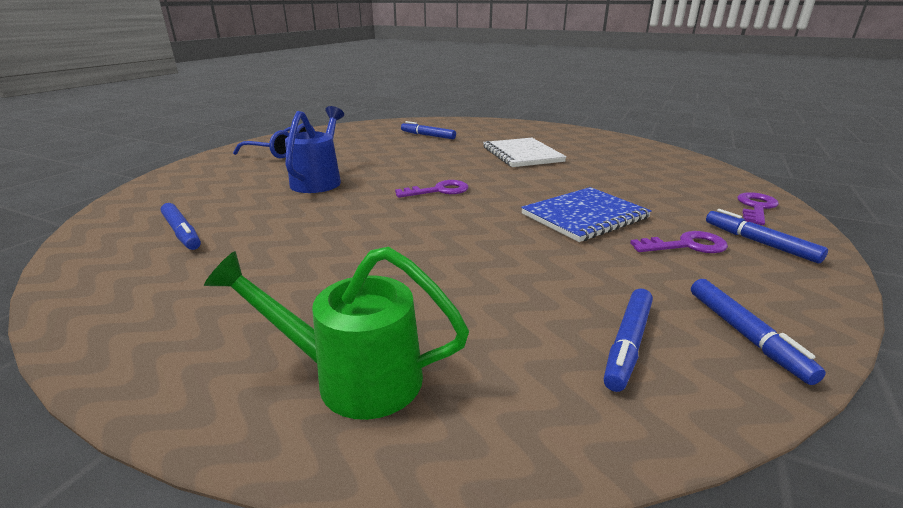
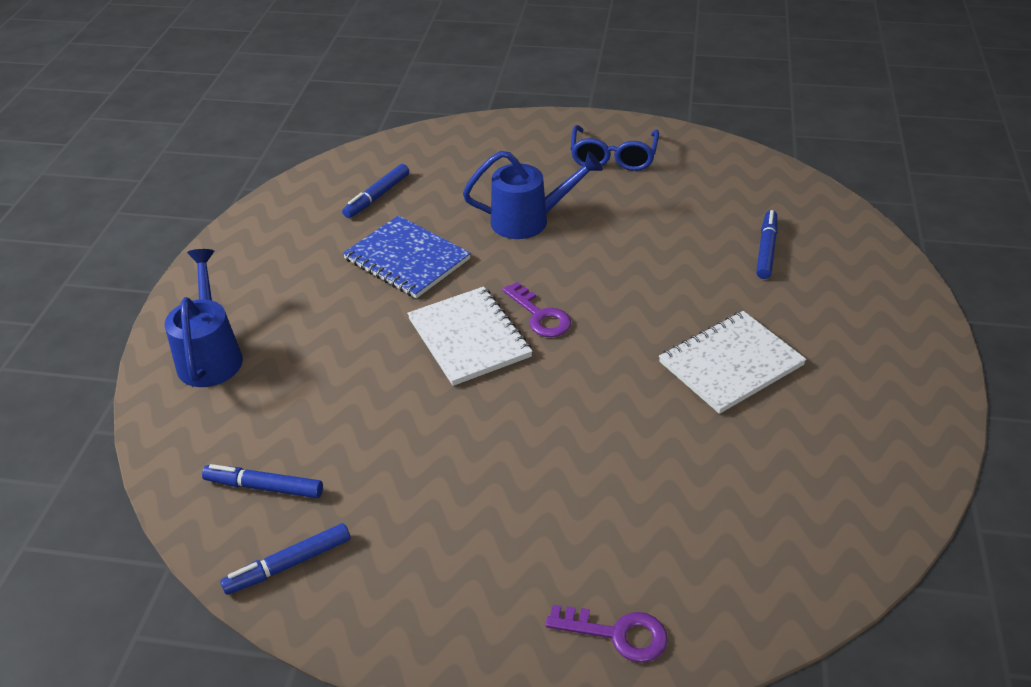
camera: 75 degrees right, 15 degrees up
(354, 377) = (211, 355): green watering can -> blue watering can
(446, 216) = (469, 338): none -> white notebook
(584, 216) = (512, 448): blue notebook -> blue notebook (407, 259)
(686, 245) = (458, 540): purple key -> none
(759, 242) = (489, 613): blue marker -> none

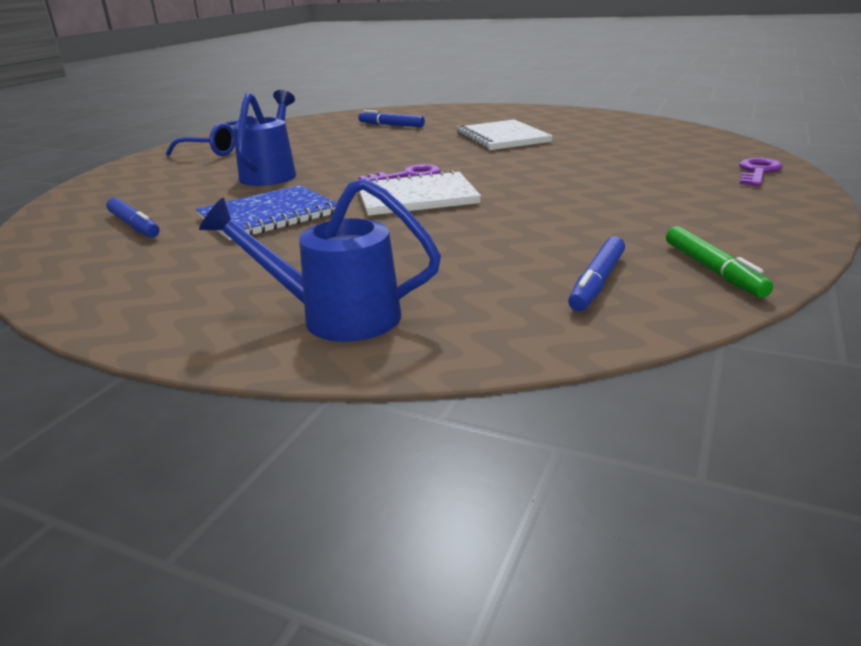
camera: 75 degrees left, 15 degrees down
(288, 565) = (713, 270): blue marker -> green marker

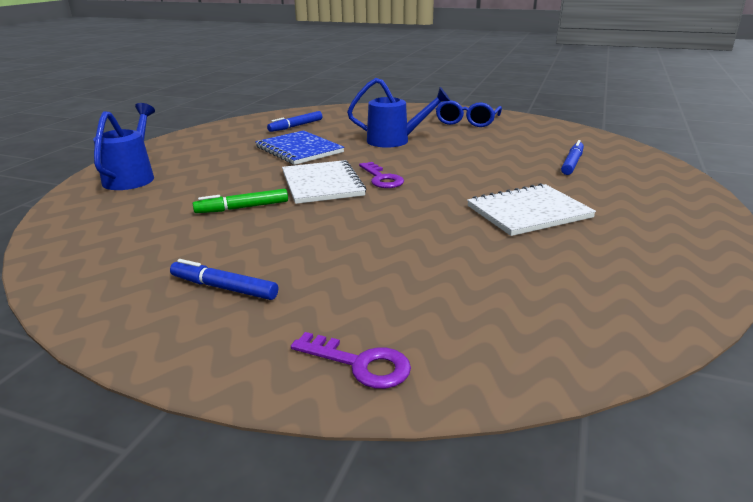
camera: 85 degrees right, 0 degrees up
(597, 282) = (113, 239): blue marker -> blue marker (224, 288)
(713, 270) = (94, 282): green marker -> green marker (242, 208)

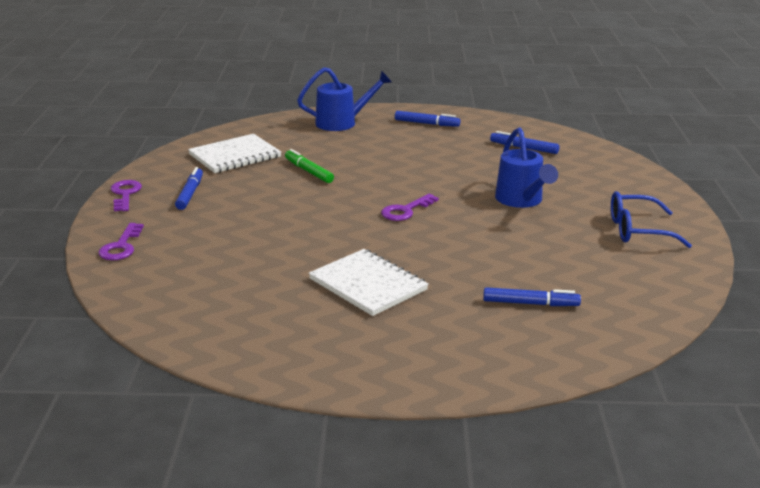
camera: 70 degrees right, 0 degrees up
(163, 347) = (125, 194): none -> purple key
(195, 146) = (427, 124): none -> blue marker
(299, 150) = (454, 164): blue notebook -> none
(322, 184) = (375, 189): white notebook -> white notebook (235, 156)

